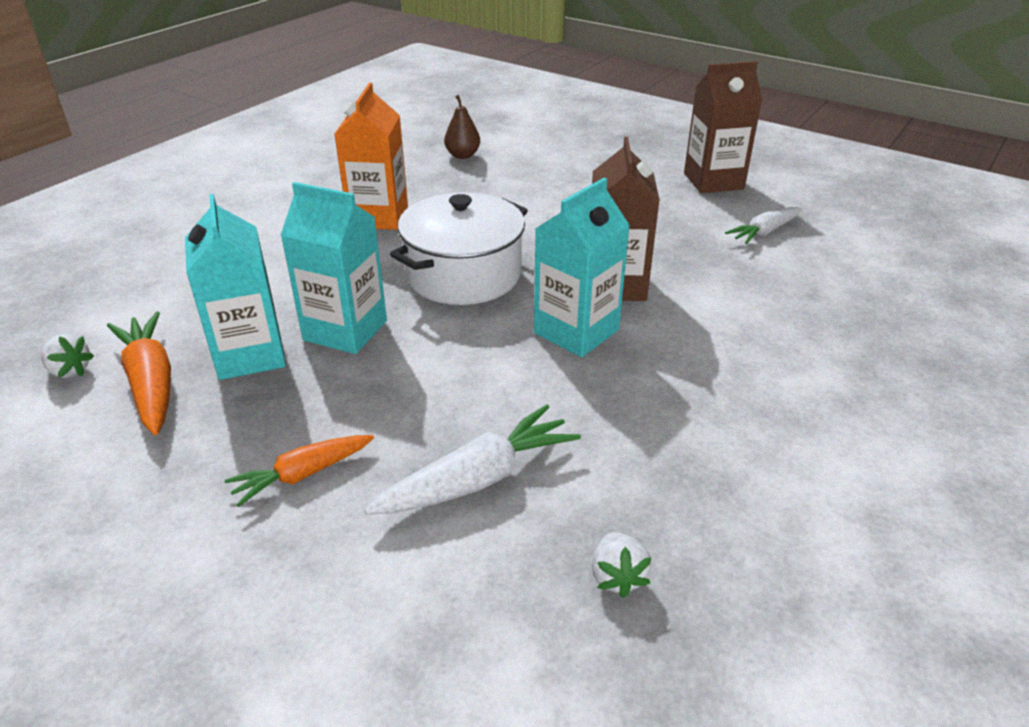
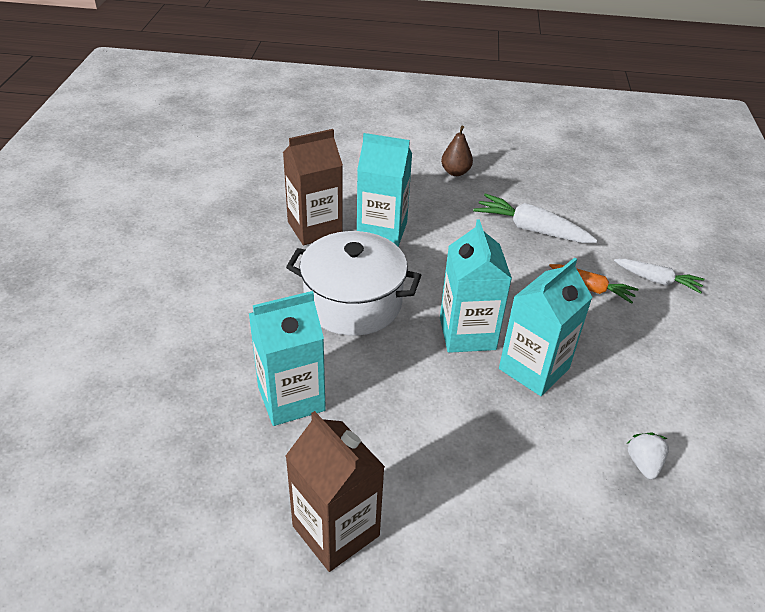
camera: 120 degrees left, 5 degrees up
(151, 383) = (605, 403): orange carrot -> none
(378, 217) = (291, 398): orange carton -> turquoise carton
(462, 155) = (110, 395): brown pear -> brown pear (455, 172)
(617, 576) = (540, 178): white strawberry -> none
(713, 181) = (113, 215): brown carton -> brown carton (336, 531)
(764, 232) = (197, 181): white carrot -> white carrot (657, 280)

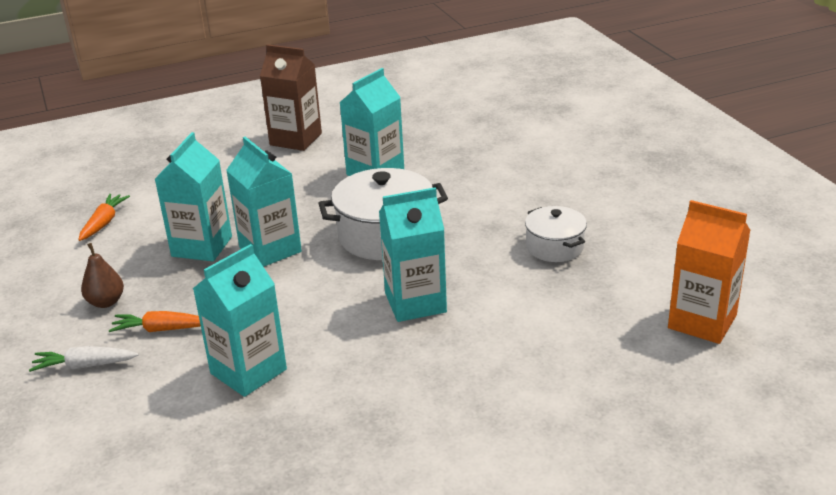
camera: 155 degrees right, 10 degrees down
(221, 149) = (702, 322): none -> orange carton
(235, 231) = (554, 247): none -> white pot
(314, 228) = (485, 279): brown carton -> none
(455, 172) = (388, 416): brown pear -> brown pear (106, 302)
(531, 229) = (248, 371): white carrot -> turquoise carton
(643, 463) = (104, 223): white strawberry -> orange carrot

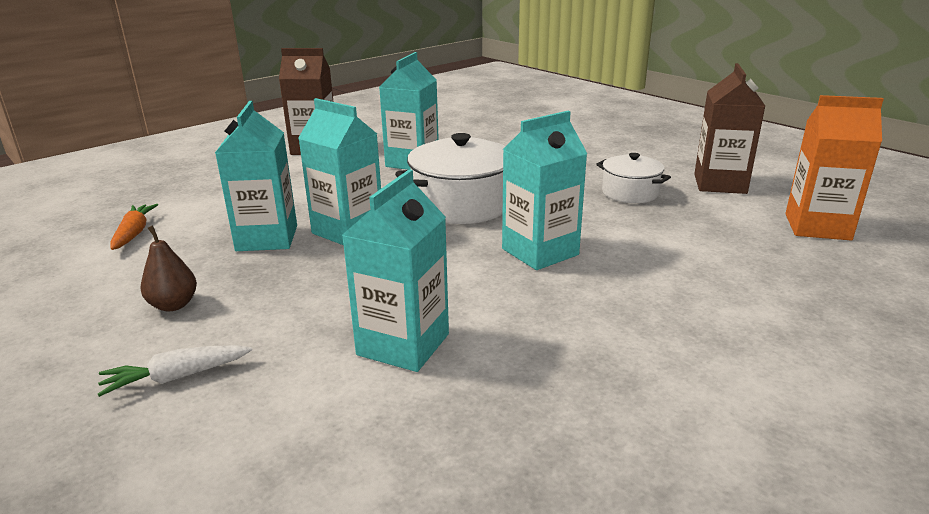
camera: 20 degrees left, 5 degrees down
(161, 329) = (262, 321): orange carrot -> none
(657, 250) = (720, 184): none -> brown carton

